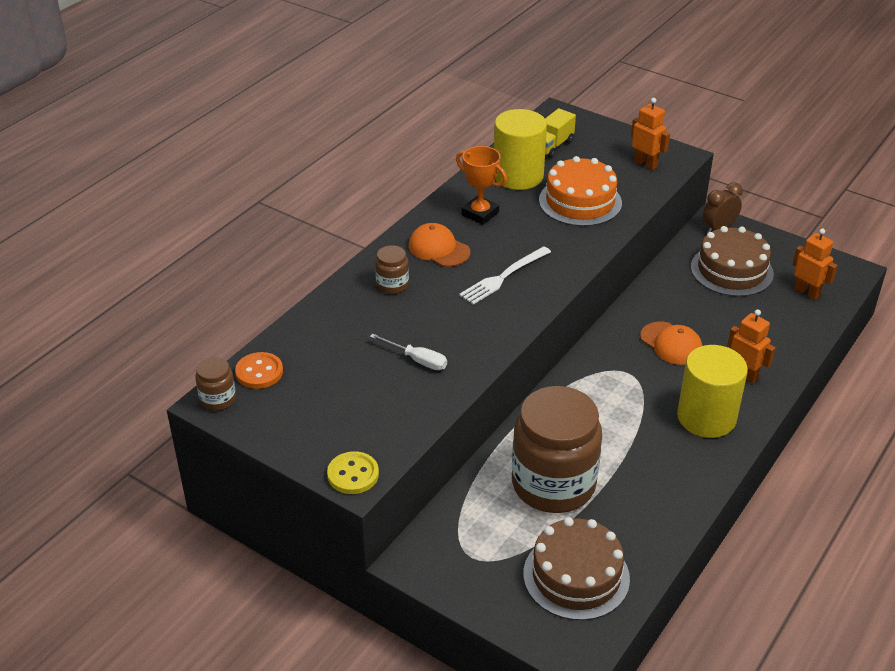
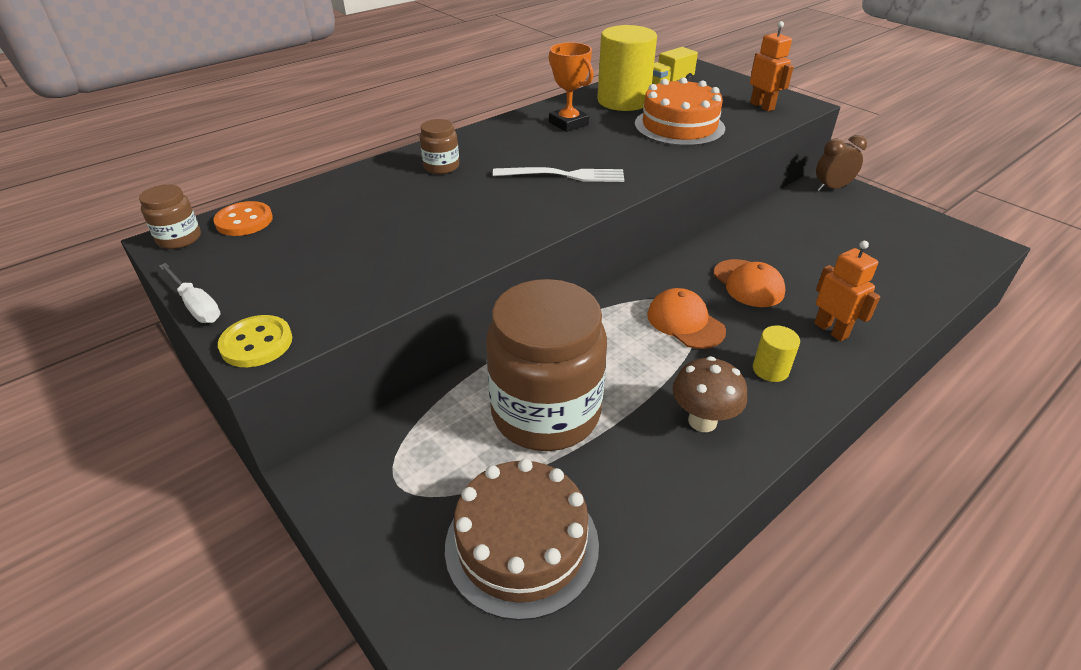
camera: 15 degrees right, 0 degrees up
(417, 360) = (421, 235): white screwdriver -> white screwdriver (196, 306)
(438, 249) = (509, 145): orange cap -> orange cap (685, 322)
(503, 277) = (564, 175): white fork -> white fork turned 150 degrees counterclockwise
(668, 467) = (702, 421): none -> brown mushroom
(706, 417) = (770, 370): yellow cylinder -> yellow cylinder, size x0.47
(731, 270) = (838, 225): brown cake -> none
(807, 292) = (926, 258): orange robot -> none

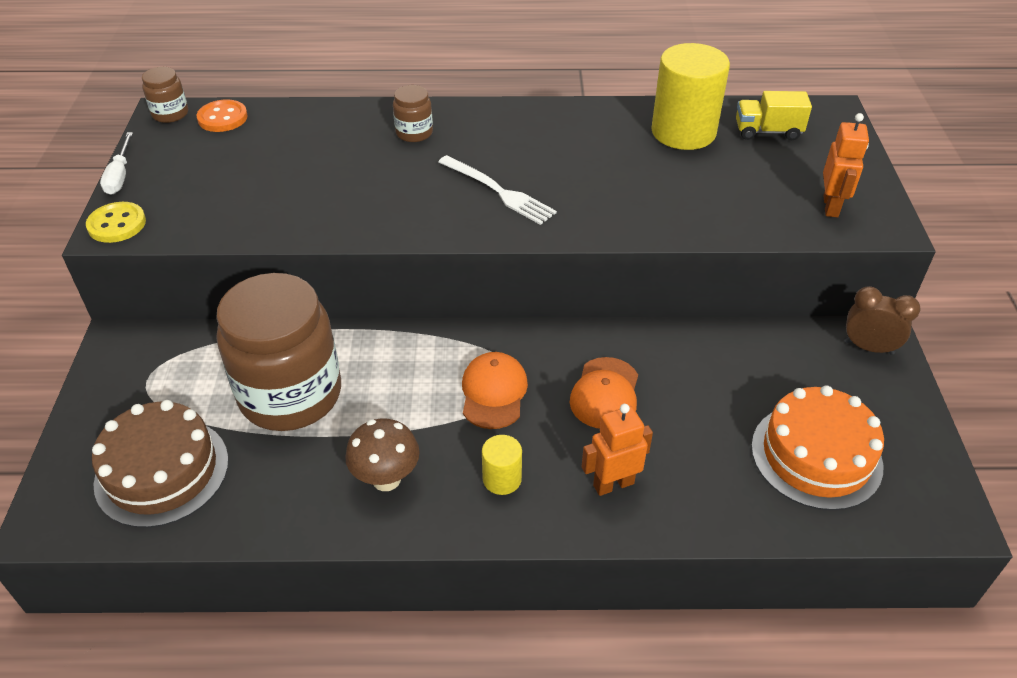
camera: 40 degrees right, 5 degrees up
(568, 123) = (587, 135): orange trophy -> none
(679, 126) = (693, 189): orange cake -> orange cake (816, 455)
(831, 330) = (613, 484): orange robot -> orange robot turned 120 degrees counterclockwise

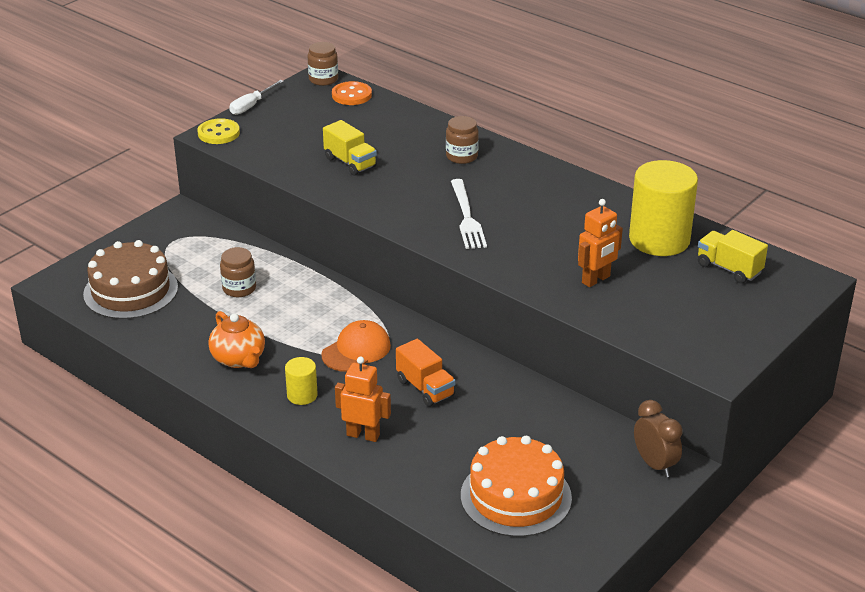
camera: 40 degrees right, 10 degrees down
(290, 394) = (239, 288): brown jar -> brown jar, size x0.42
(311, 189) = (350, 162): none -> yellow truck
(386, 479) = (239, 359): brown mushroom -> orange teapot
(605, 393) = (425, 388): orange cap -> orange truck
(831, 206) = (695, 336): orange robot -> orange robot (596, 280)

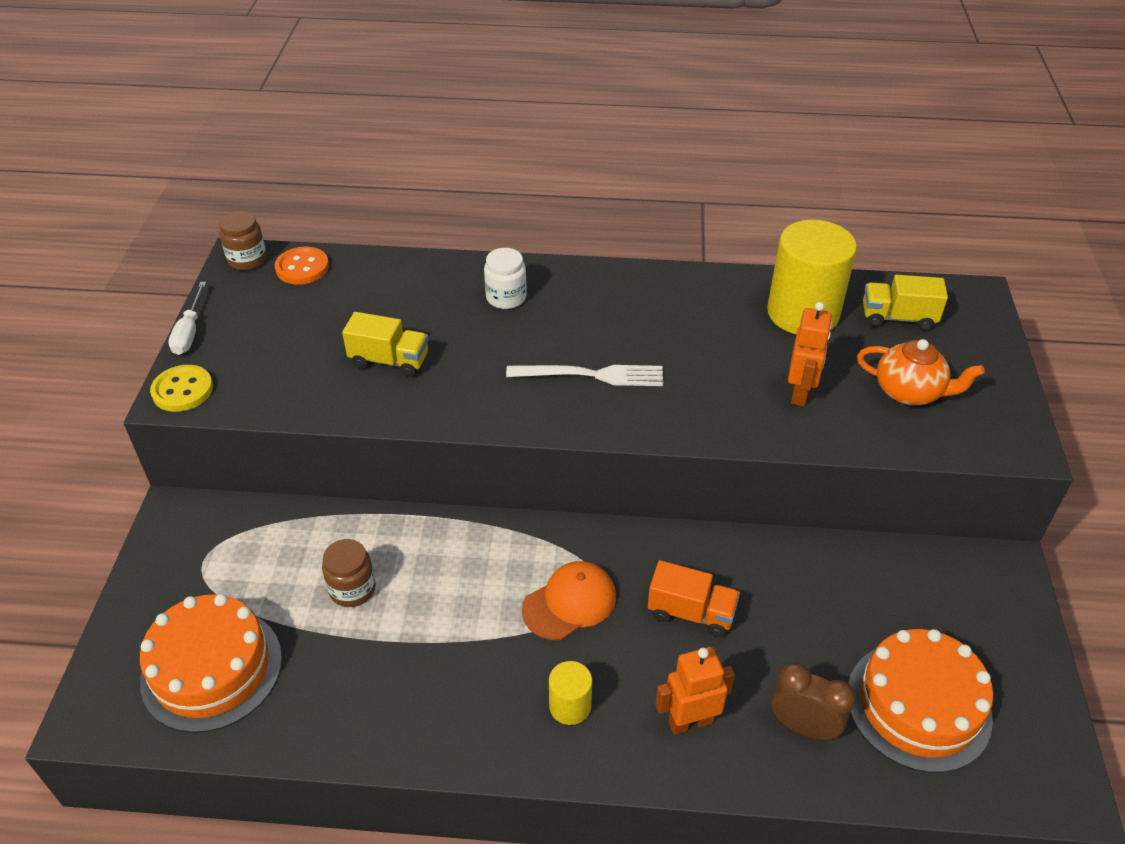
camera: 35 degrees left, 10 degrees up
(130, 291) = (211, 669): brown cake -> orange cake
(239, 359) = (446, 696): orange teapot -> orange teapot (909, 392)
(356, 350) = (570, 603): orange cap -> orange cap turned 45 degrees clockwise
(461, 156) = (506, 297): brown jar -> white jar
(467, 217) = (591, 375): white fork -> white fork turned 45 degrees counterclockwise
(654, 464) = (991, 578): brown clock -> brown clock (803, 726)

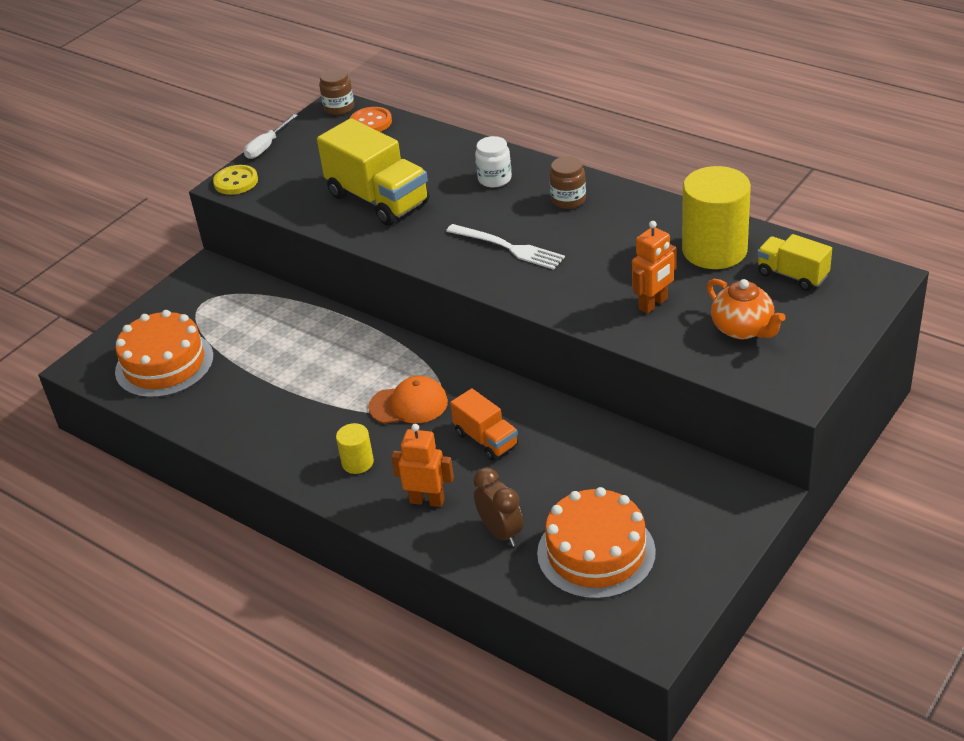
camera: 35 degrees right, 5 degrees down
(352, 589) = (278, 349): brown jar -> brown jar (568, 200)
(389, 361) = (378, 199): yellow truck -> yellow truck, size x1.82

